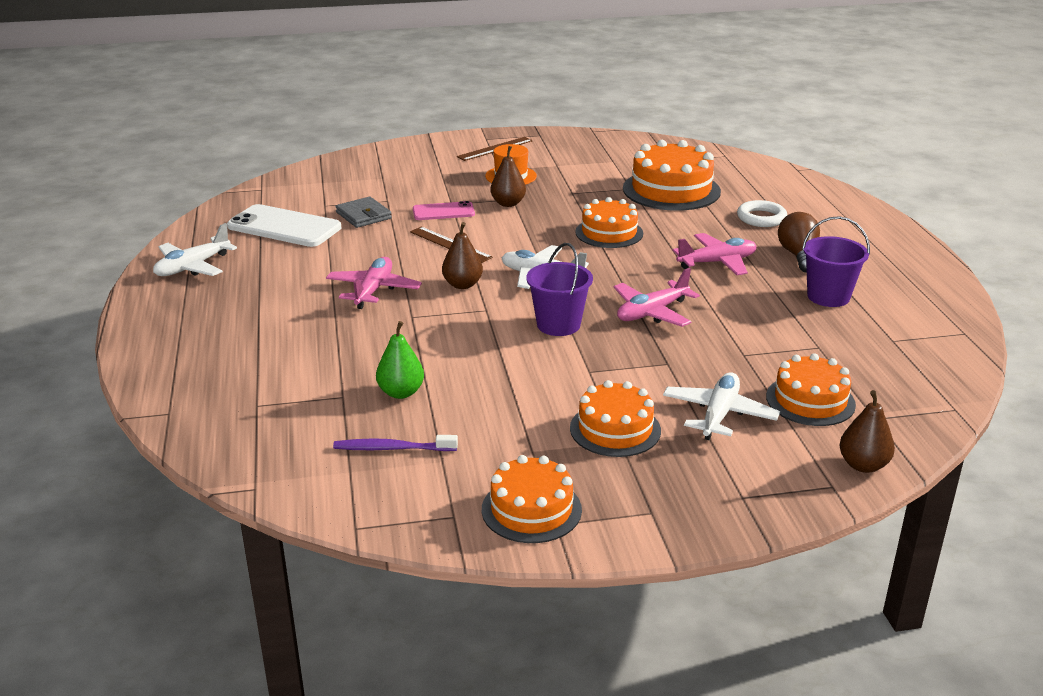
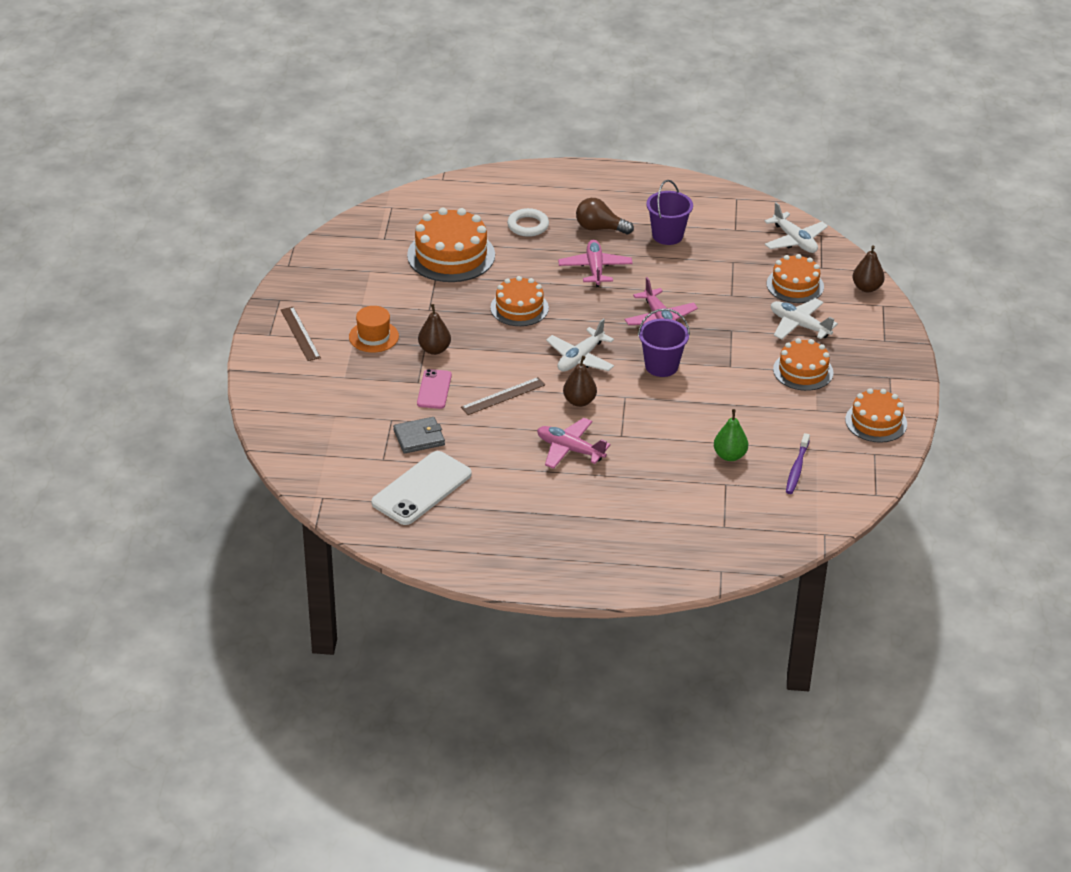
camera: 75 degrees left, 10 degrees up
(193, 267) = (481, 550): white plane -> white plane (794, 240)

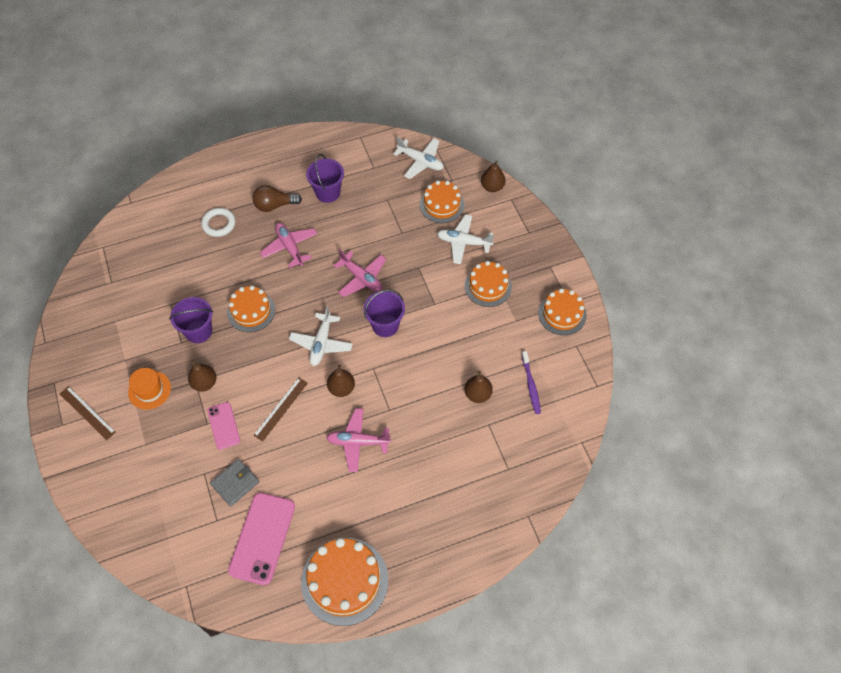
camera: 25 degrees left, 20 degrees up
(421, 488) = (262, 538): white phone -> pink phone
(451, 255) = (173, 278): orange cake -> orange cake (344, 581)
(453, 306) = (198, 331): none -> purple bucket
(729, 456) = (477, 394): green pear -> brown pear

